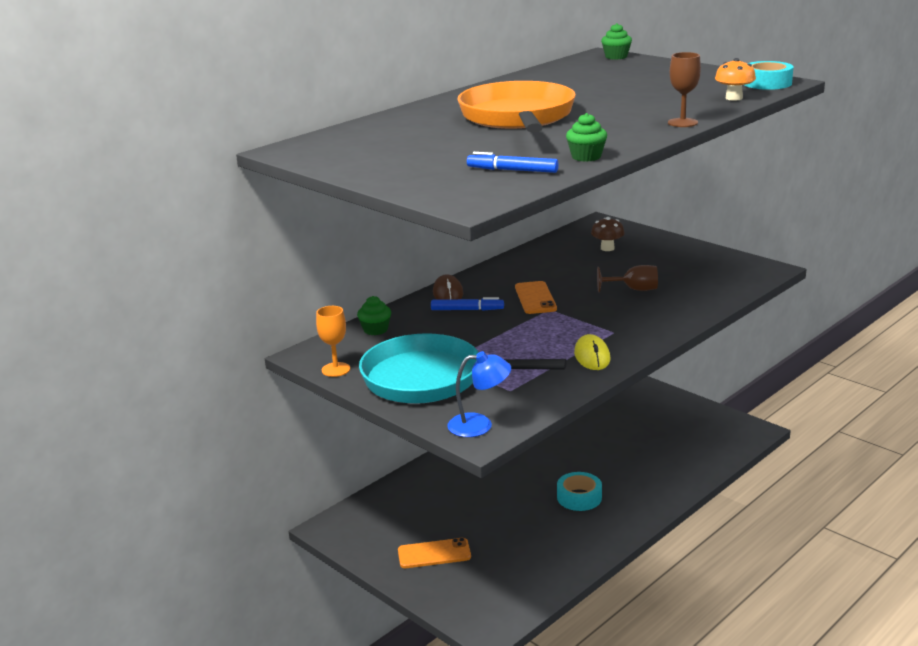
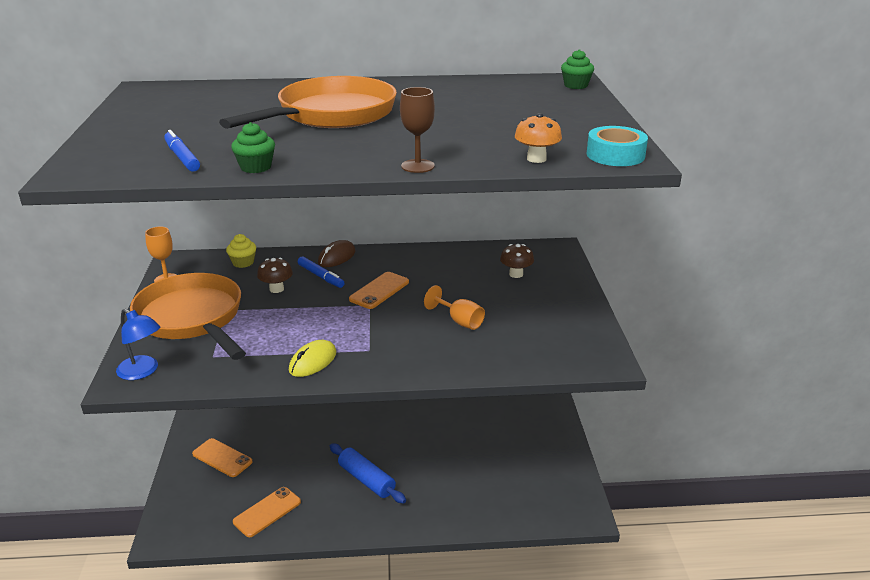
camera: 40 degrees right, 5 degrees up
(375, 330) = (243, 262): green cupcake -> yellow cupcake
(431, 379) = (192, 319): turquoise pan -> orange pan
(451, 332) = (276, 289): none -> brown mushroom
(542, 561) = (267, 512): none -> orange phone
(579, 497) = (366, 480): turquoise tape -> blue rolling pin
(634, 289) = (459, 321): brown goblet -> orange goblet

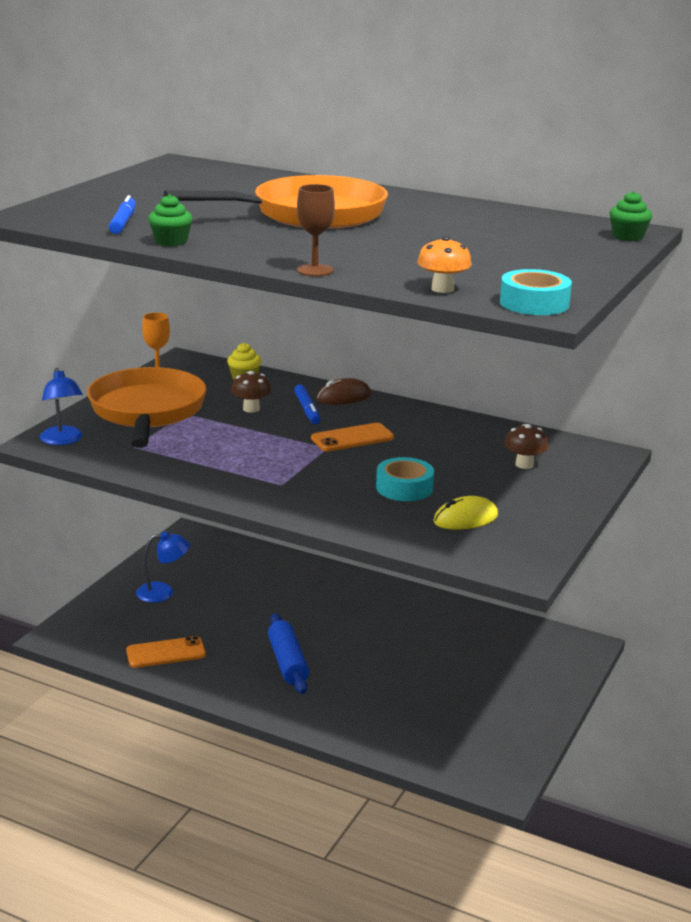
camera: 30 degrees right, 5 degrees down
(222, 458) = (163, 592): orange phone -> blue lamp
(313, 361) = (217, 477): yellow mouse -> yellow mouse (465, 519)
(459, 321) = (404, 488): orange goblet -> turquoise tape

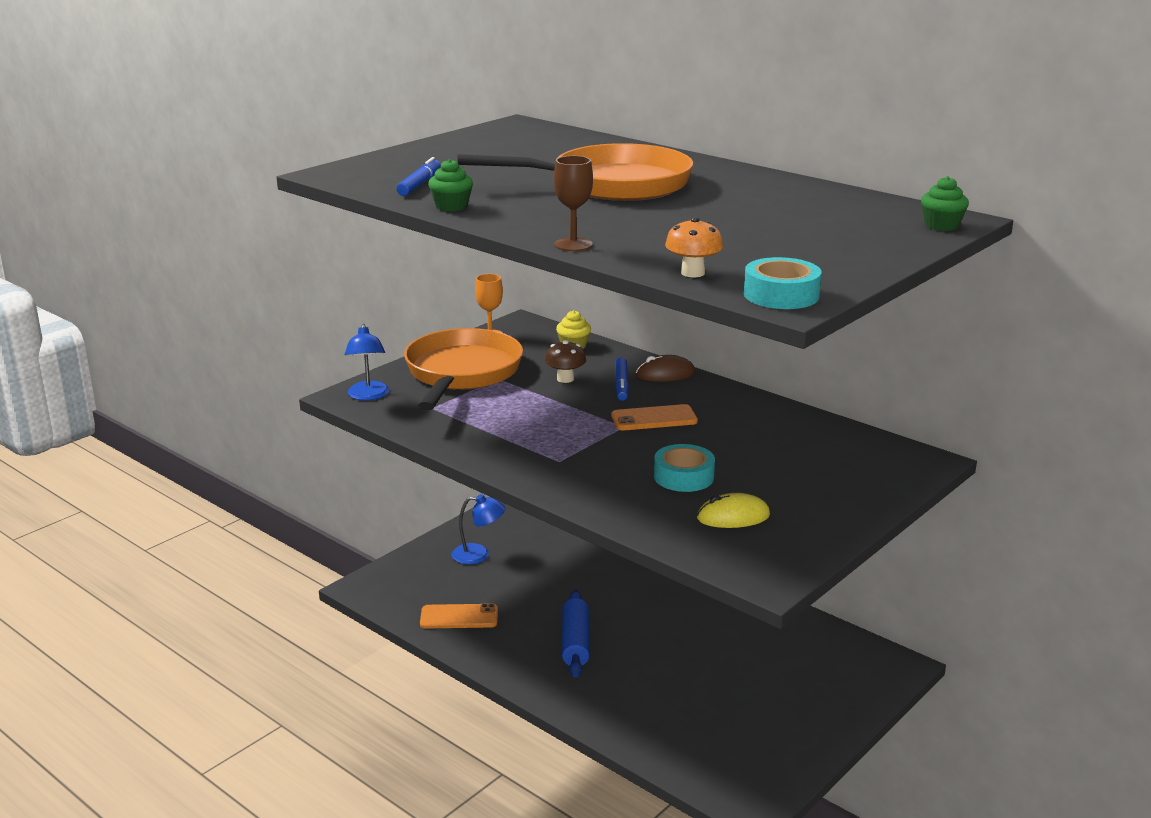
camera: 15 degrees right, 0 degrees up
(524, 464) = (824, 464): brown mushroom -> none

